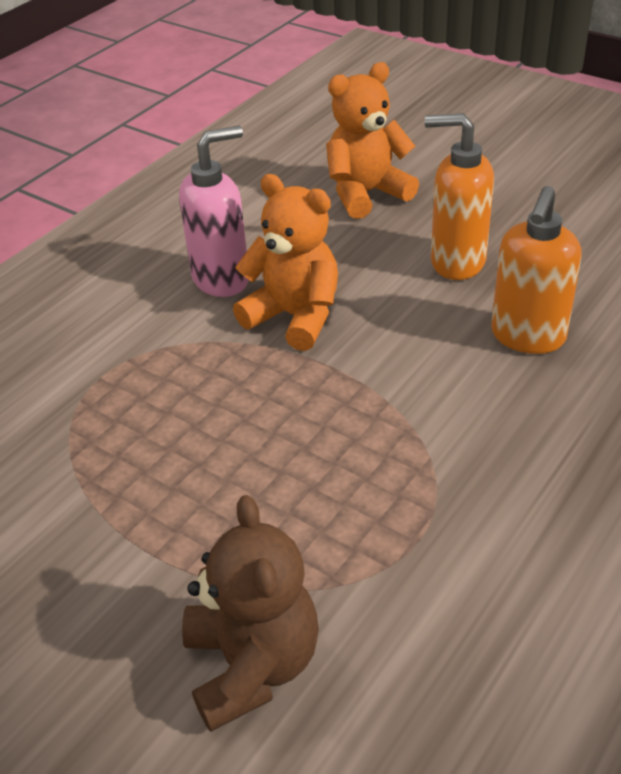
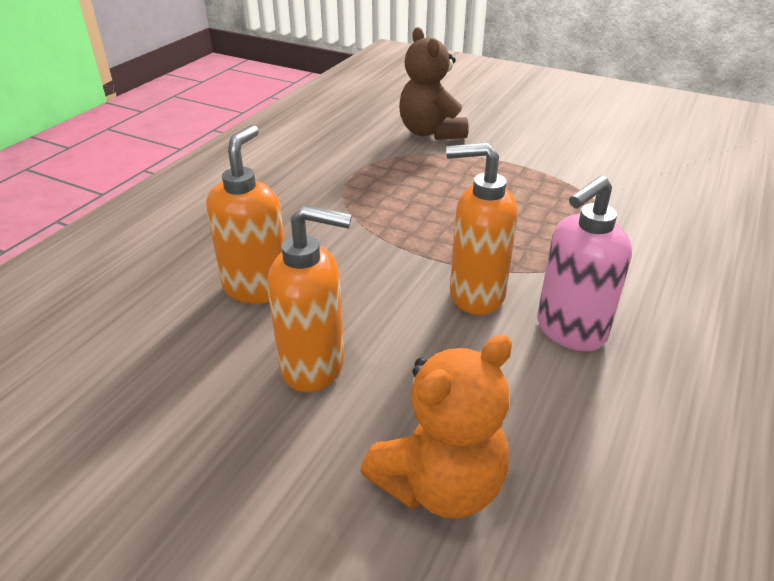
camera: 170 degrees right, 5 degrees down
(294, 316) = (475, 295): orange teddy bear -> orange soap dispenser

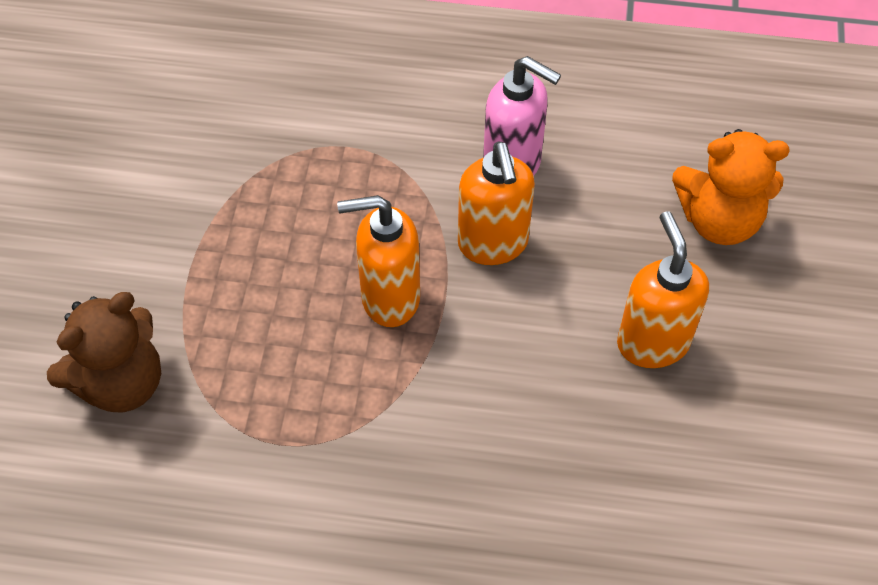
camera: 110 degrees left, 20 degrees up
(257, 287) = (570, 443): orange soap dispenser -> orange soap dispenser (389, 298)
(440, 484) = (719, 220): orange teddy bear -> orange teddy bear turned 150 degrees clockwise

